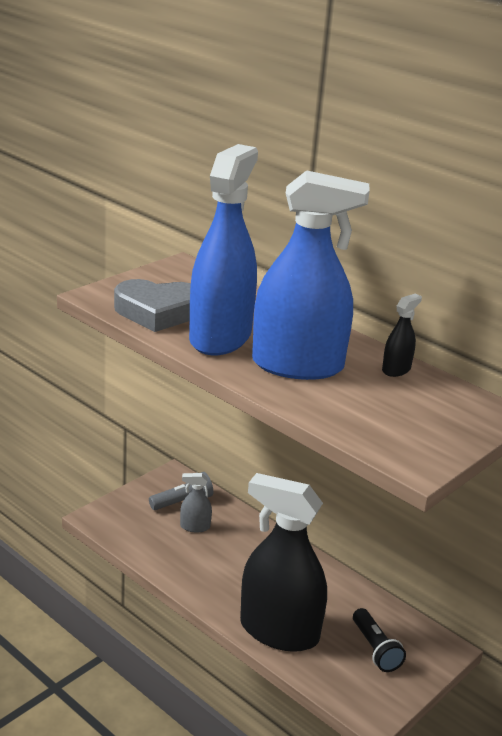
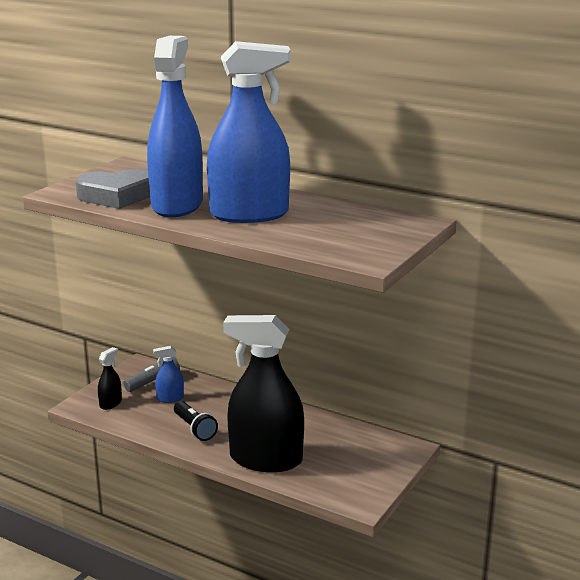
camera: 10 degrees left, 5 degrees down
(195, 527) = (170, 398): grey spray bottle -> blue spray bottle
(375, 649) = (351, 458): black flashlight -> black flashlight (194, 429)
(396, 369) = (331, 207): black spray bottle -> black spray bottle (110, 403)

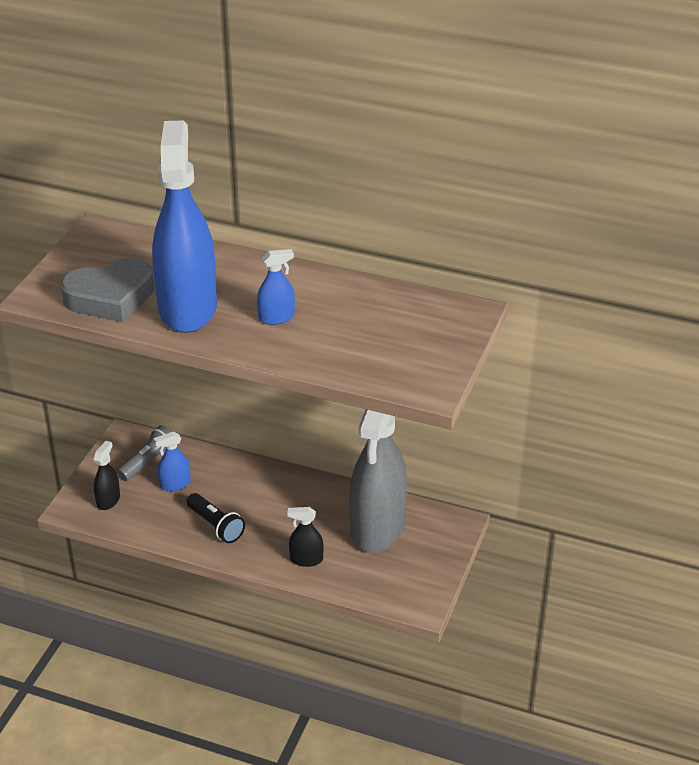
camera: 10 degrees left, 15 degrees up
(249, 214) = (276, 318): blue spray bottle -> blue spray bottle, size x0.41
(266, 459) = (306, 559): black spray bottle -> black spray bottle, size x0.41
(336, 444) = (377, 527): none -> grey spray bottle

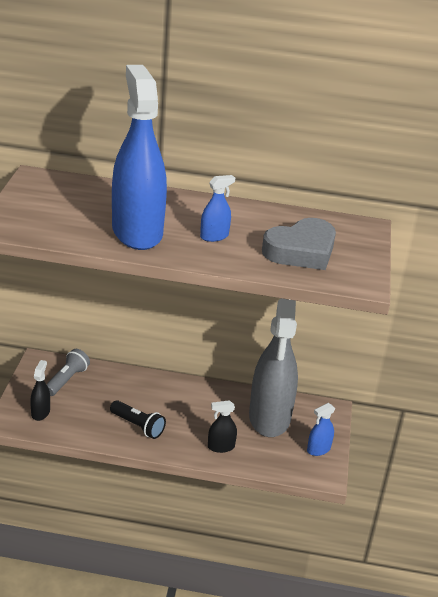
camera: 15 degrees left, 5 degrees down
(110, 297) = (67, 226): grey heart -> grey heart (301, 251)
(175, 484) = (94, 396): blue spray bottle -> blue spray bottle (318, 449)

